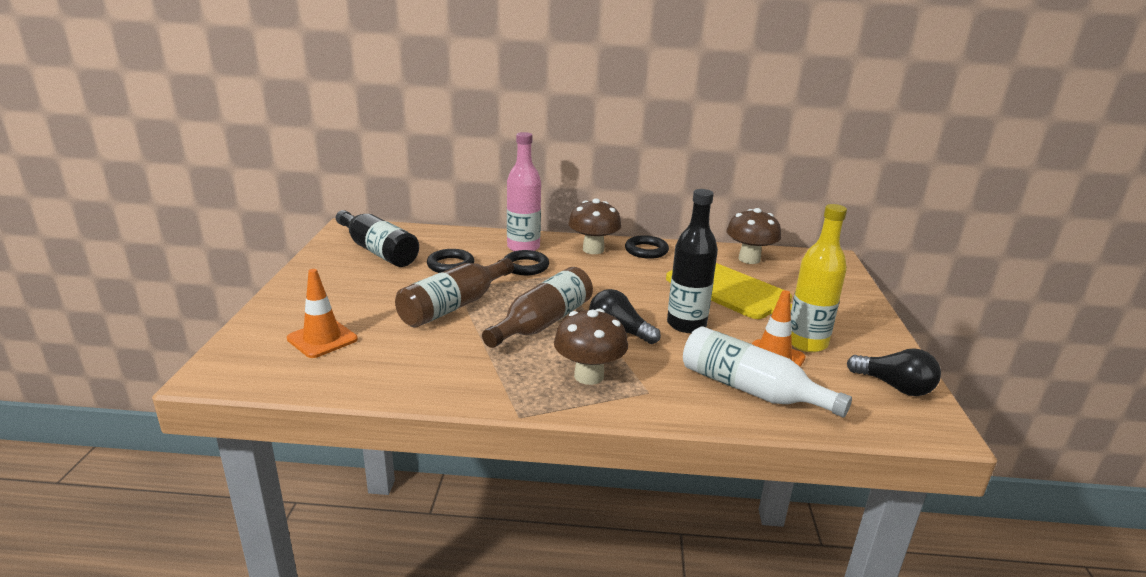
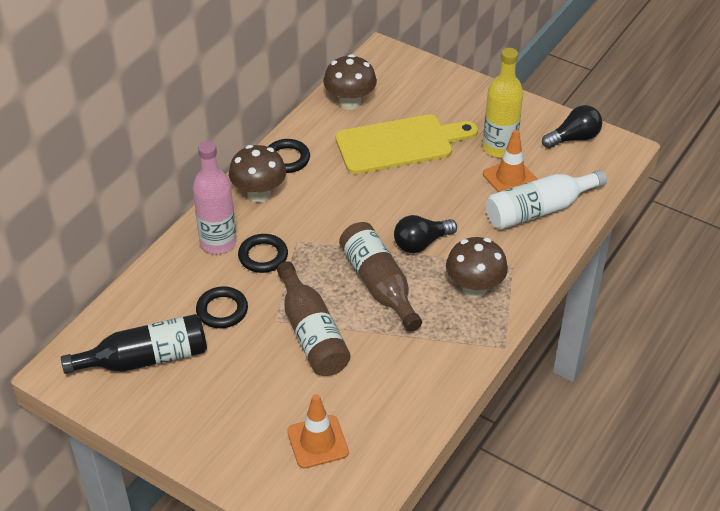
camera: 60 degrees left, 20 degrees up
(686, 324) = (434, 198): black bottle -> none

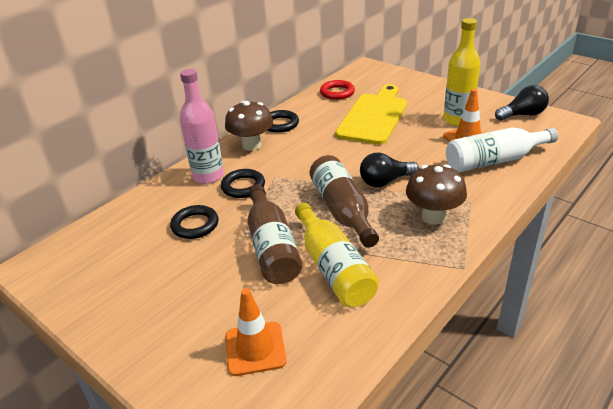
camera: 10 degrees right, 10 degrees down
(145, 359) = (112, 261): black bottle -> none
(350, 102) = (337, 92): brown mushroom -> red ring
(378, 353) = (333, 267): none -> yellow bottle
(400, 144) = (374, 116): yellow cutting board -> yellow cutting board turned 60 degrees counterclockwise

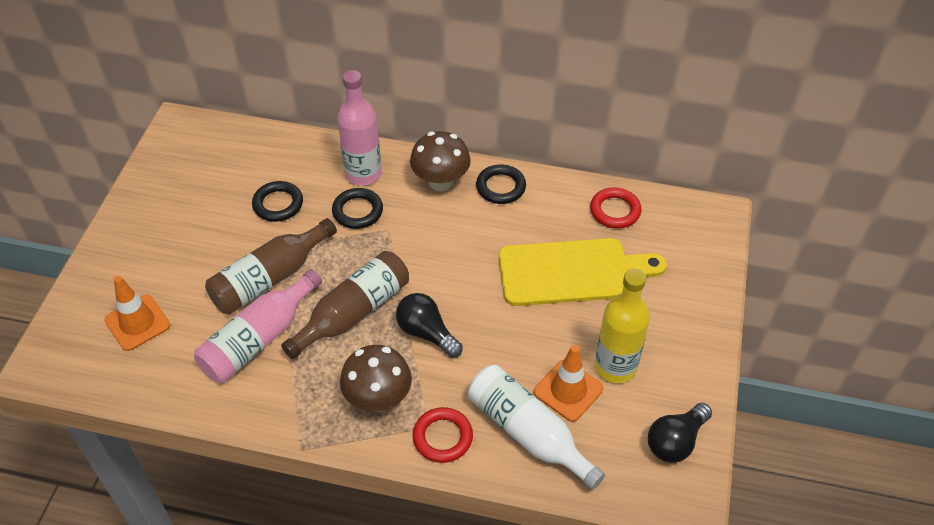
camera: 60 degrees right, 15 degrees up
(333, 267) = (259, 339): yellow bottle -> pink bottle
(483, 195) = (442, 437): none -> red ring
(522, 115) = (675, 441): black light bulb -> black light bulb turned 90 degrees clockwise

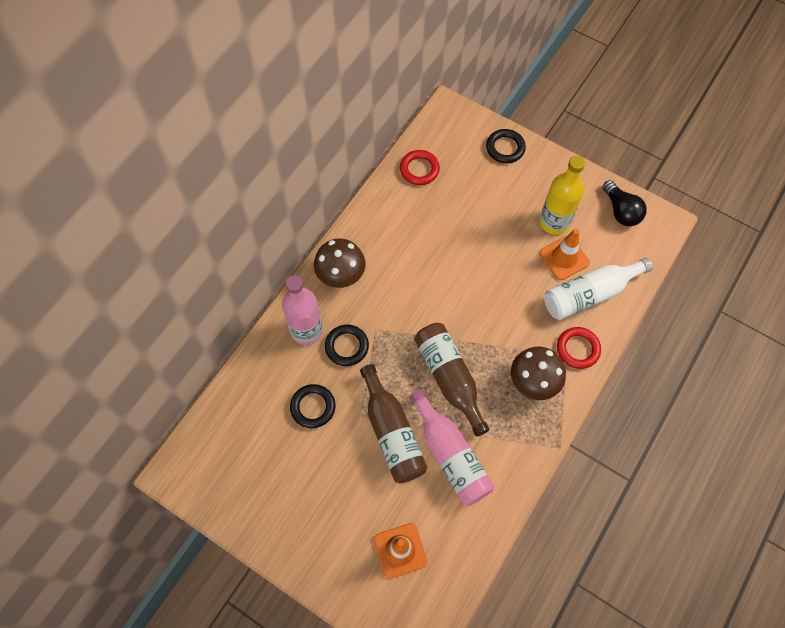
camera: 70 degrees left, 15 degrees up
(426, 333) = (486, 332): black light bulb -> none
(500, 187) = (364, 235): black ring -> black ring (505, 148)
(572, 272) = (465, 218): yellow cutting board -> none

